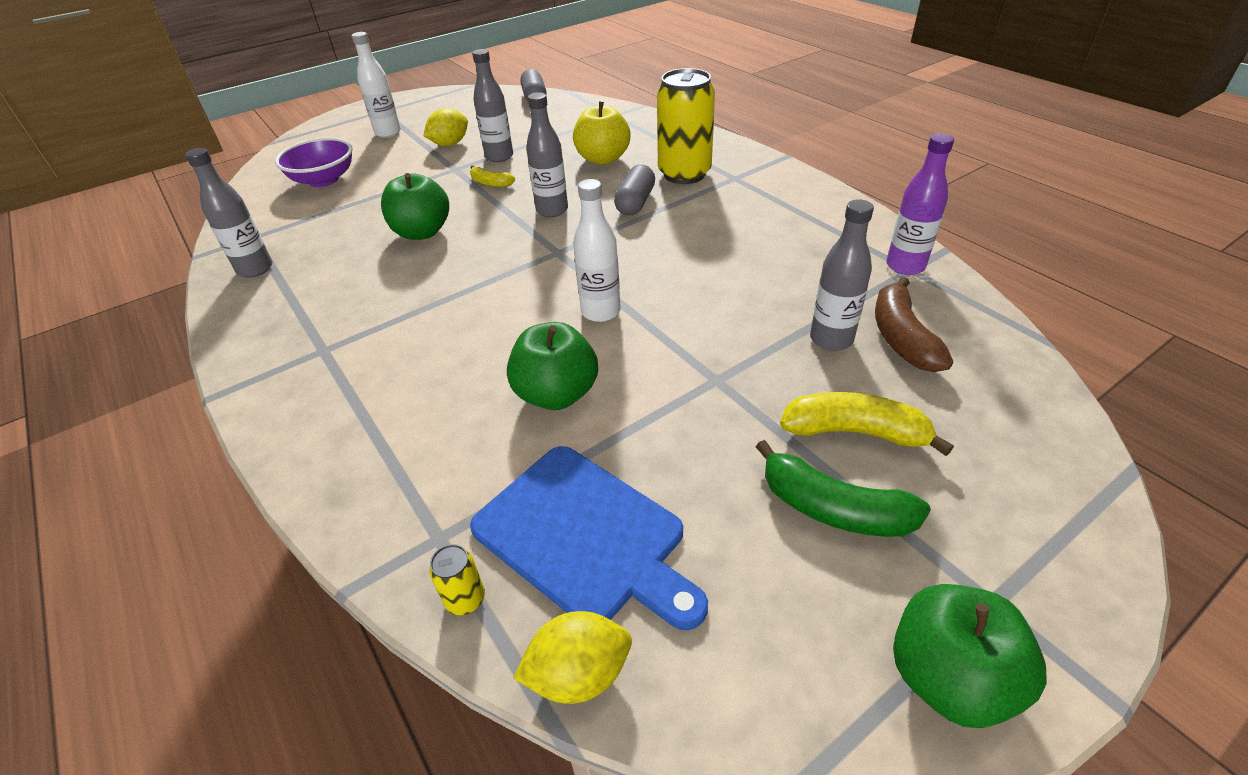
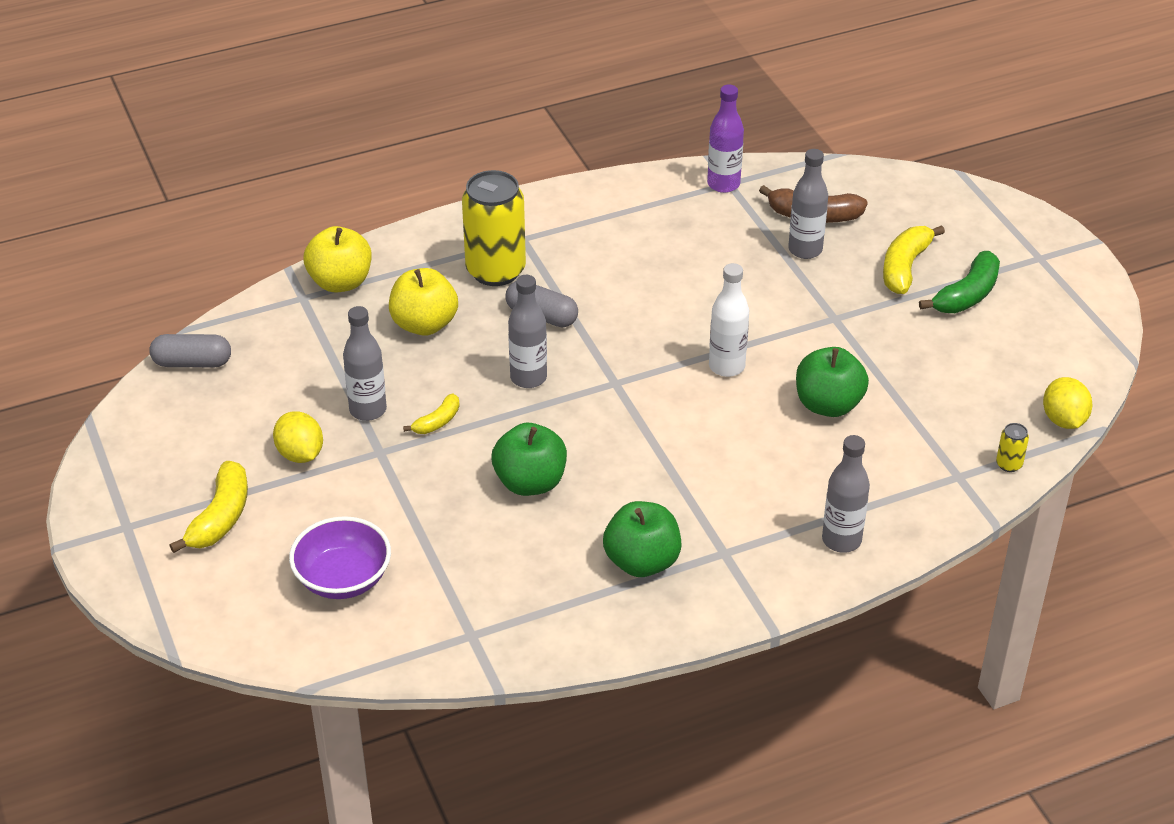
camera: 80 degrees left, 0 degrees up
(255, 269) = (551, 622): grey bottle -> grey bottle (841, 540)
(388, 133) = (220, 517): white bottle -> yellow banana
(585, 536) = (969, 406): blue cutting board -> none
(637, 123) = (340, 282): none -> yellow apple
(948, 677) = (1079, 288): green apple -> green apple (642, 562)

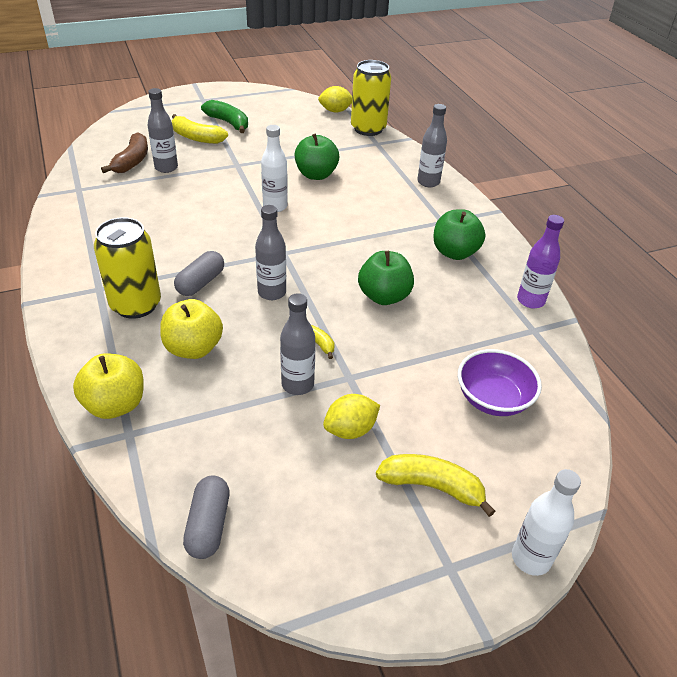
camera: 90 degrees left, 0 degrees up
(128, 588) = (531, 558): none -> white bottle
(723, 184) = (78, 191): purple bottle -> purple bottle (530, 301)
(1009, 464) = (368, 129): yellow can -> yellow can, size x2.48

